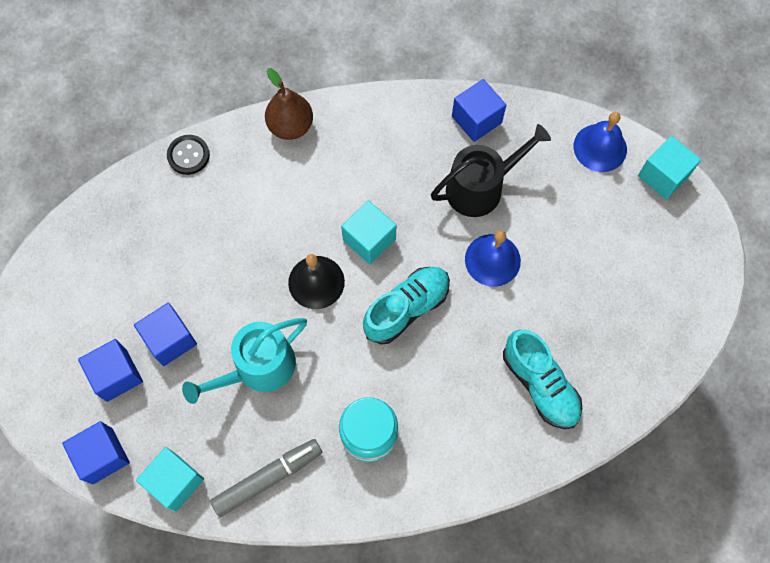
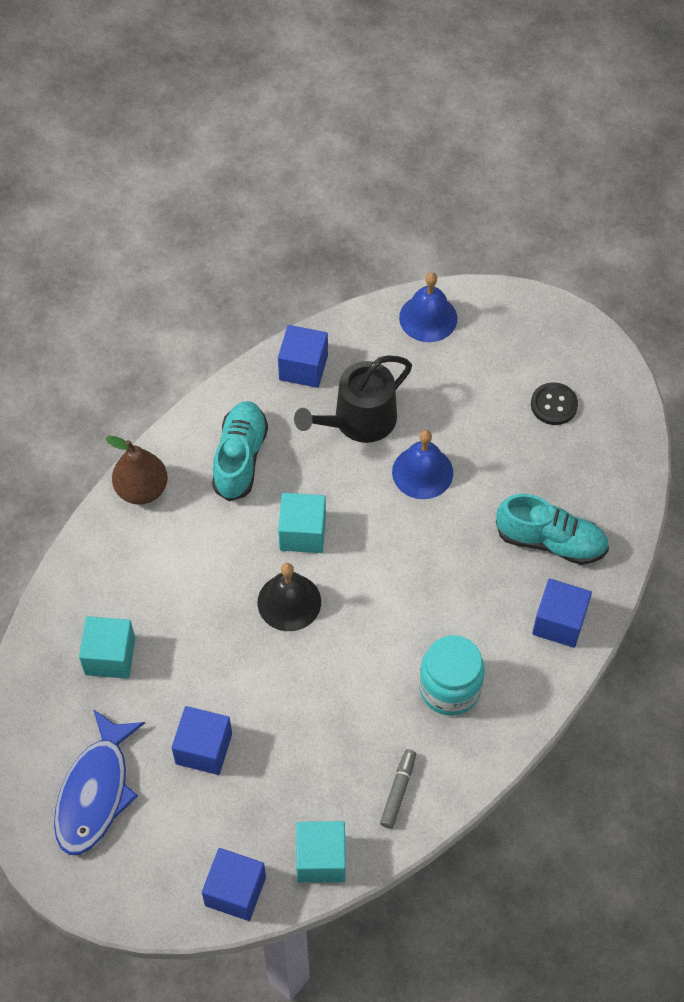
camera: 40 degrees left, 10 degrees down
(79, 313) = (96, 792): none -> blue fish
(116, 375) = (183, 816): blue cube -> blue cube (559, 622)
(188, 155) = (69, 582): black button -> black button (554, 405)
(258, 368) = (305, 710): turquoise watering can -> none
(268, 478) = (398, 791): grey marker -> grey marker, size x0.62
(406, 308) = (387, 564): turquoise shoe -> turquoise shoe (240, 458)
(480, 187) = (358, 421): black watering can -> black watering can turned 150 degrees counterclockwise
(663, 176) = (499, 305): turquoise cube -> turquoise cube (110, 656)

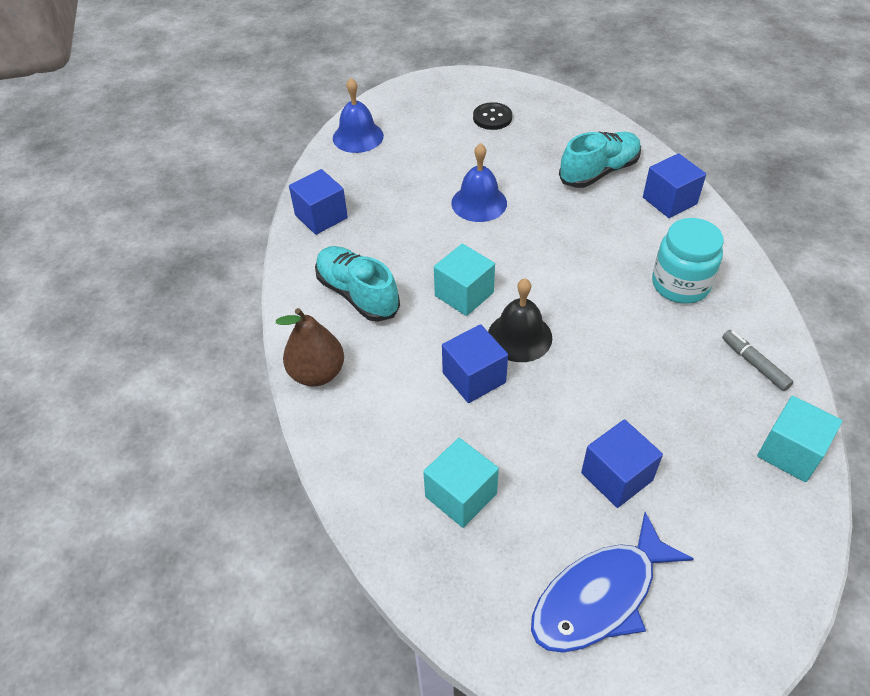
camera: 50 degrees left, 10 degrees down
(96, 792) = (600, 596): blue fish -> blue fish turned 90 degrees clockwise
(235, 891) = (787, 537): blue cube -> blue cube (474, 377)
(358, 421) = (400, 212): black watering can -> none

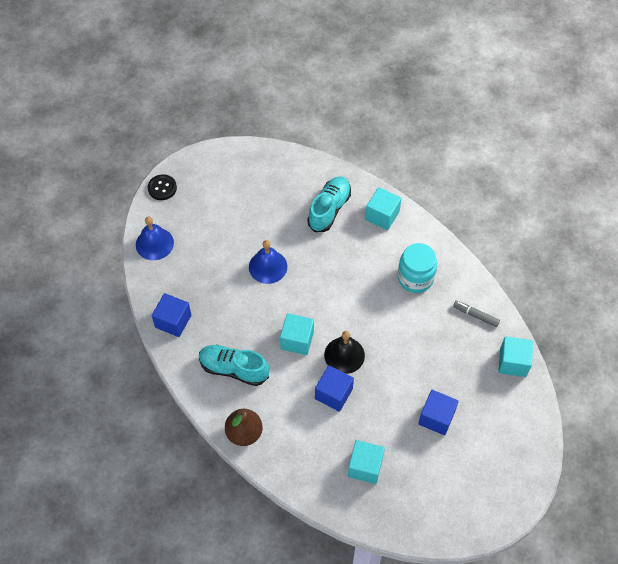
camera: 30 degrees left, 10 degrees up
(492, 118) = (236, 189): black button -> black button (162, 188)
(600, 596) = (458, 485): blue fish -> none
(669, 201) = (382, 215): blue cube -> turquoise cube

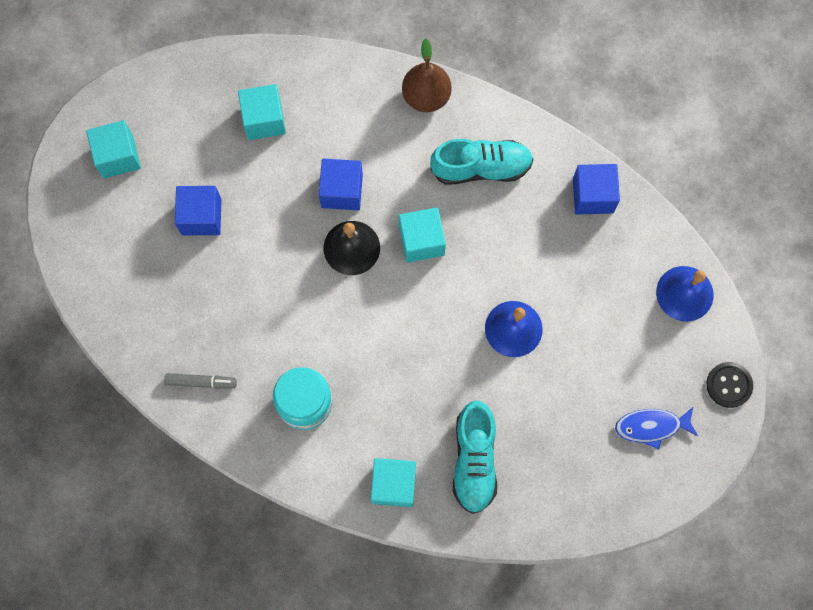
camera: 155 degrees right, 15 degrees up
(219, 186) = (651, 426): none -> blue fish
(513, 362) = (128, 335): turquoise cube -> turquoise cube (118, 156)

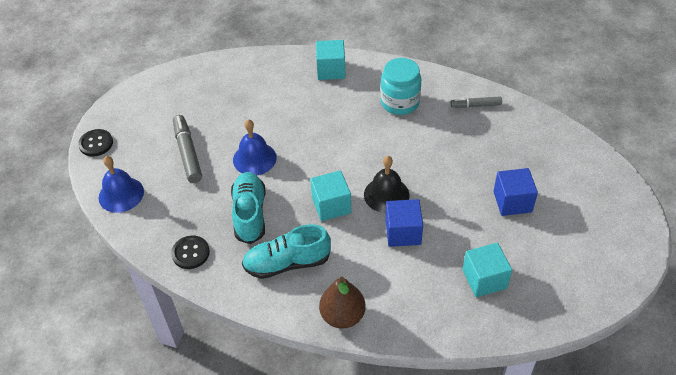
camera: 175 degrees right, 25 degrees down
(118, 156) = (599, 236): turquoise cube -> none
(474, 460) = (278, 87): turquoise shoe -> turquoise shoe (250, 214)
(593, 195) = (190, 253): blue cube -> black button
(602, 351) = (188, 153): none -> grey marker
(651, 426) = (155, 116): blue fish -> none

